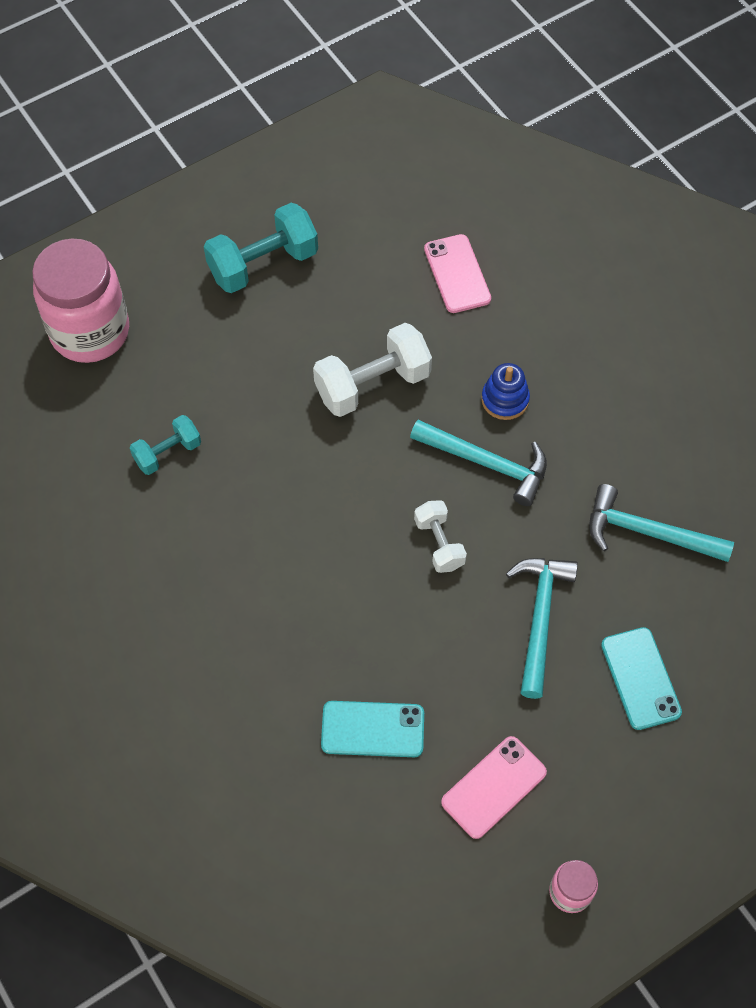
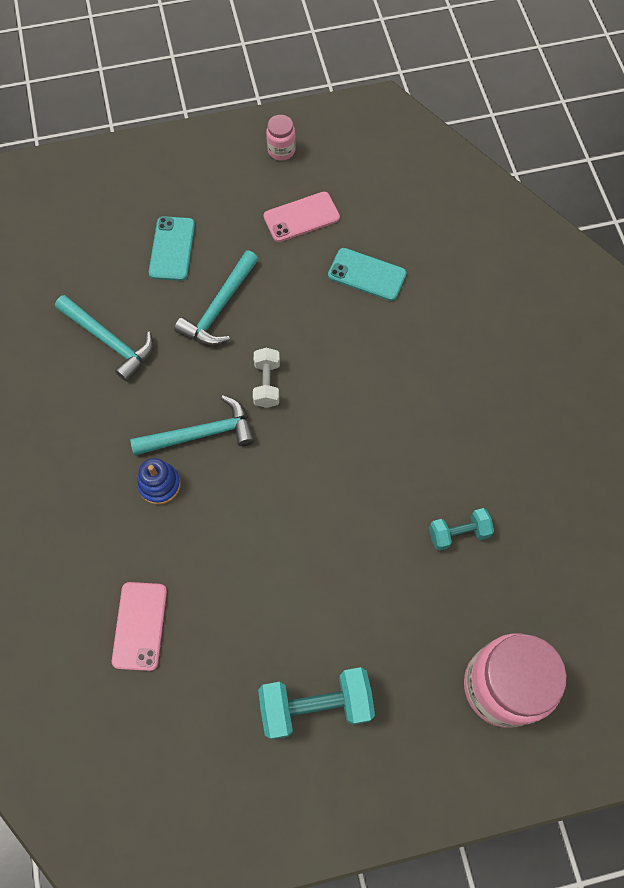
camera: 160 degrees left, 5 degrees up
(372, 385) = (263, 537): white dumbbell -> none
(487, 464) = (201, 434): turquoise hammer -> turquoise hammer turned 120 degrees clockwise

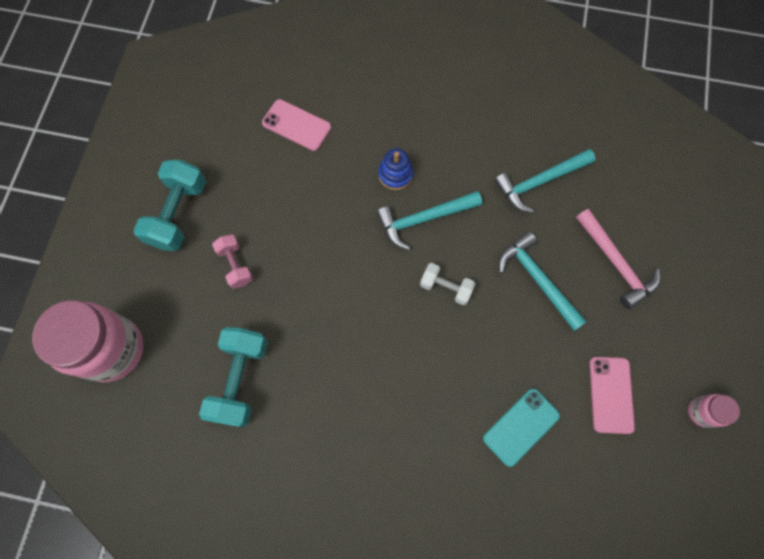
camera: 115 degrees right, 5 degrees up
(172, 249) = (616, 263): turquoise phone -> pink hammer
(201, 434) = (423, 219): turquoise hammer -> turquoise hammer turned 60 degrees clockwise
(344, 603) = (235, 265): none -> pink dumbbell
(458, 533) = (240, 379): turquoise dumbbell -> turquoise dumbbell, size x1.71

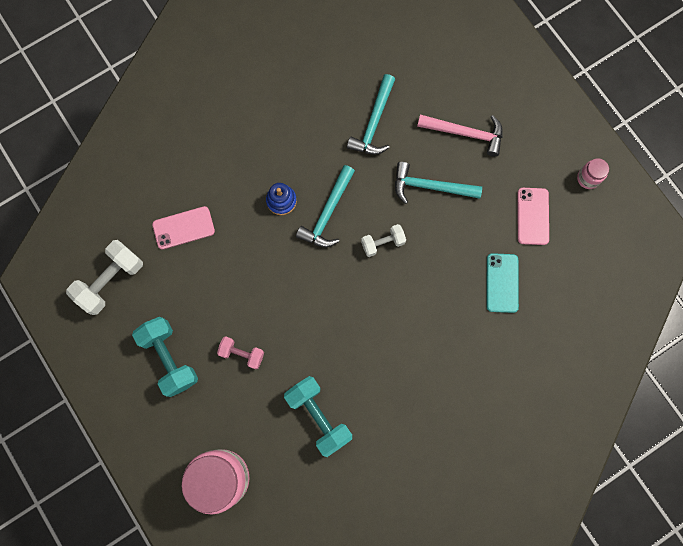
camera: 45 degrees left, 5 degrees up
(201, 115) = (111, 281): none -> white dumbbell
(610, 394) = (532, 216): pink phone -> pink phone turned 45 degrees clockwise

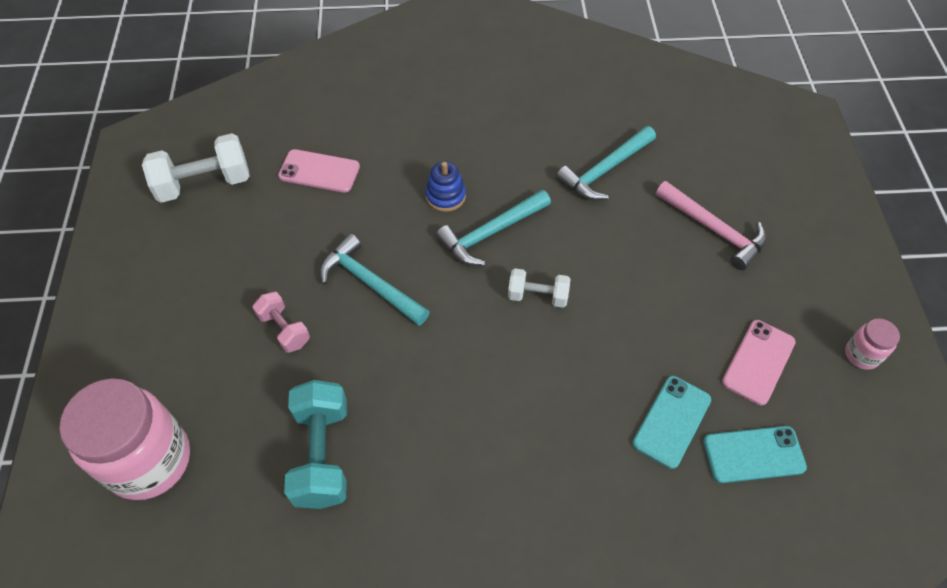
camera: 30 degrees right, 20 degrees down
(169, 358) = (201, 290): turquoise dumbbell -> none
(430, 186) = (636, 264): turquoise hammer -> turquoise hammer (370, 283)
(555, 278) = (753, 454): none -> turquoise phone

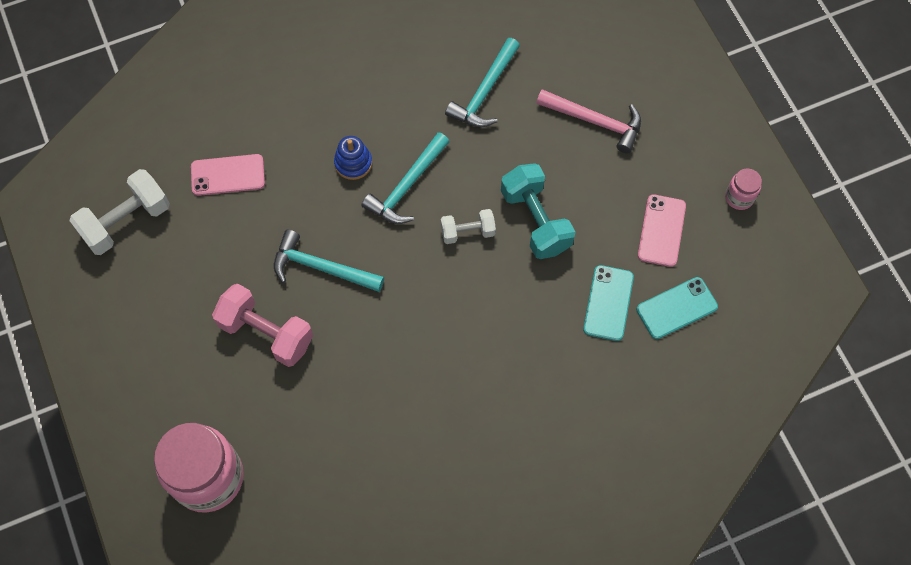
camera: 20 degrees left, 10 degrees up
(284, 329) = (266, 333): pink dumbbell -> pink dumbbell, size x1.71
(322, 454) = (345, 424): turquoise dumbbell -> turquoise dumbbell (535, 221)

